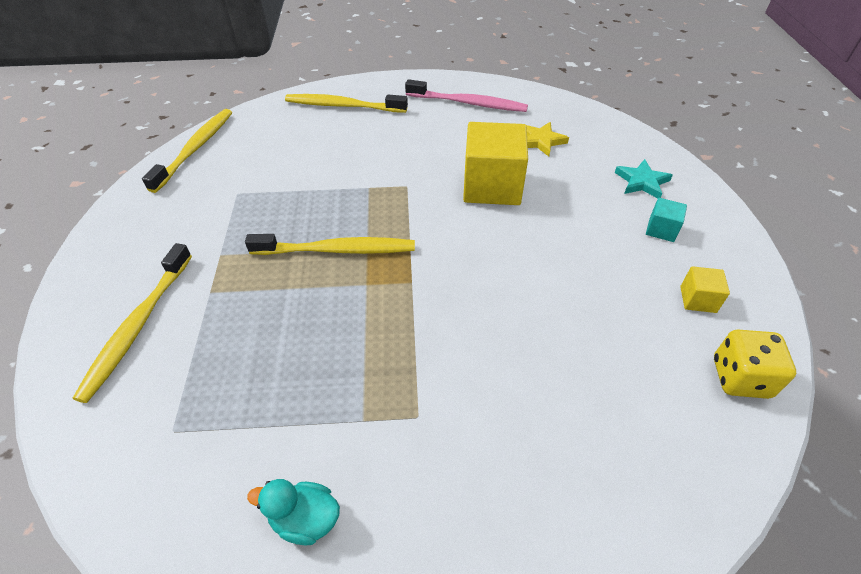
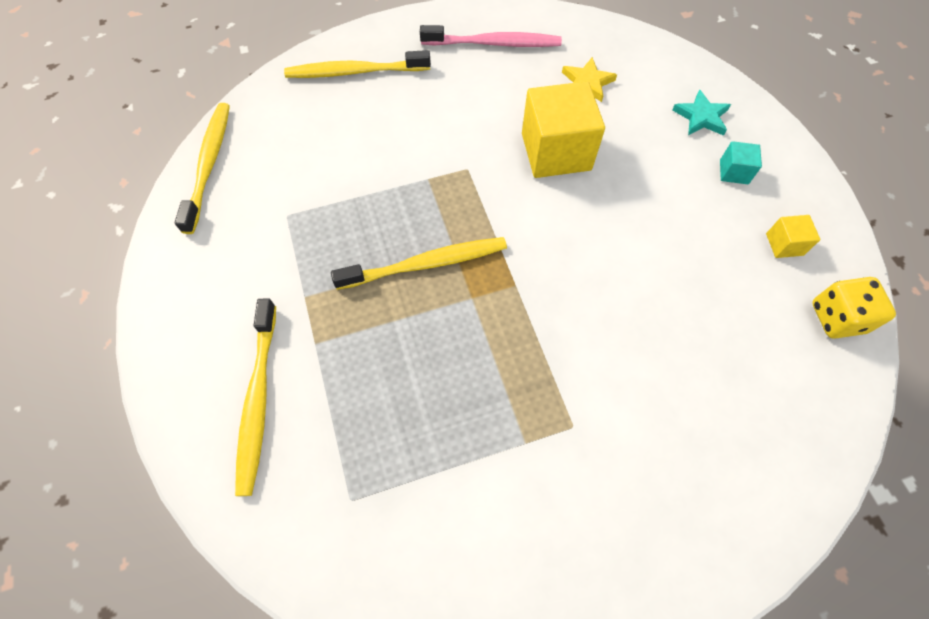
camera: 15 degrees left, 15 degrees up
(305, 519) = (511, 549): turquoise duck -> none

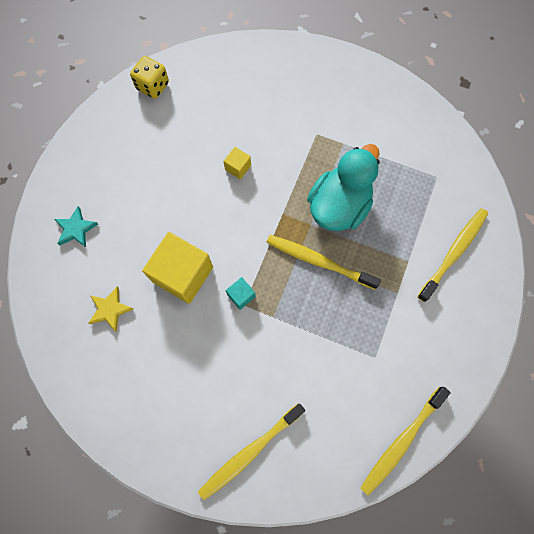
camera: 140 degrees left, 10 degrees up
(354, 72) = (249, 452): yellow toothbrush -> yellow toothbrush turned 105 degrees clockwise
(456, 347) = (339, 205): none -> turquoise duck
(494, 44) = (132, 396): pink toothbrush -> none
(733, 172) = (104, 183): turquoise cube -> turquoise cube (241, 295)
(784, 244) = (130, 131): yellow cube -> yellow cube (238, 167)

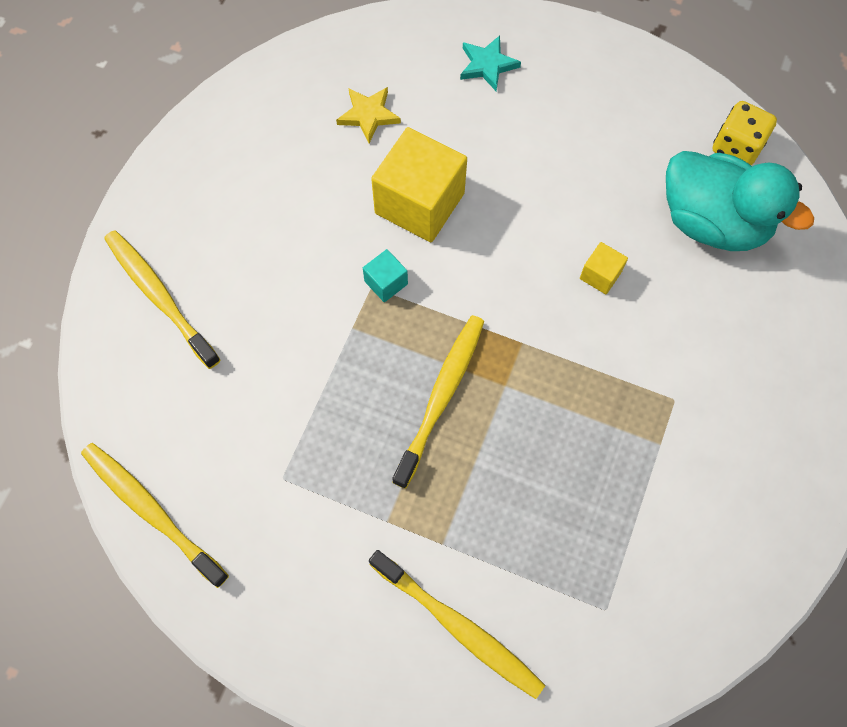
camera: 90 degrees right, 5 degrees down
(339, 205) = (540, 432): turquoise duck -> turquoise duck (712, 222)

